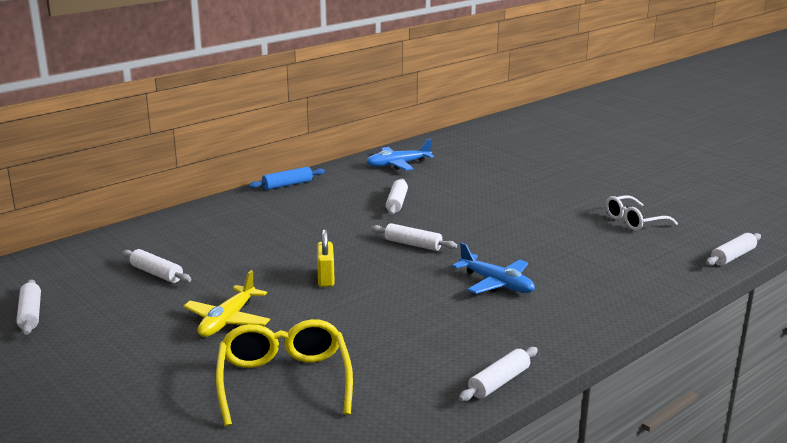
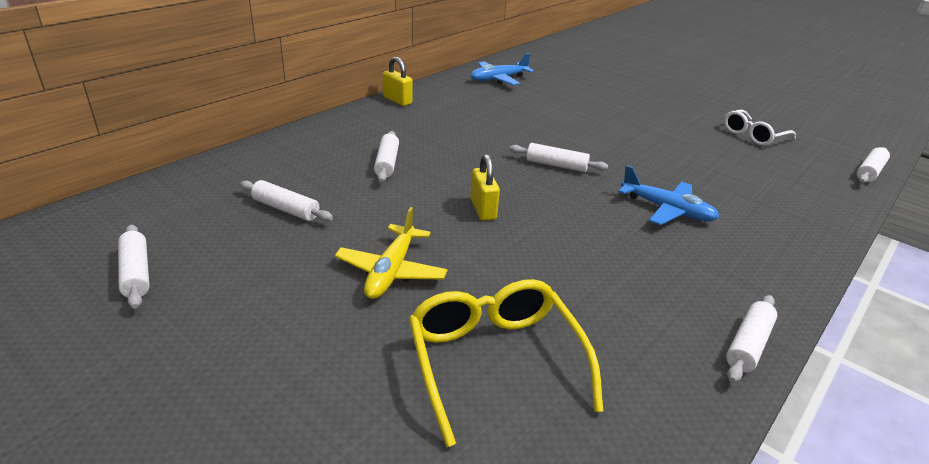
camera: 10 degrees left, 10 degrees up
(287, 185) = (397, 100): blue rolling pin -> yellow padlock
(396, 203) = (516, 119): white rolling pin -> white rolling pin (387, 163)

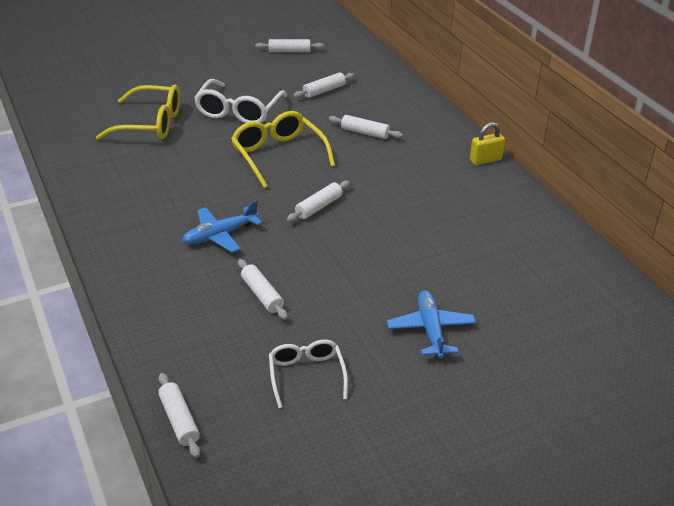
camera: 115 degrees right, 5 degrees up
(391, 271) = (238, 111): yellow plane -> white glasses
(483, 209) = (278, 155): yellow padlock -> yellow glasses
(498, 79) = (531, 236): blue plane -> blue plane (430, 329)
(748, 345) = (85, 200): white rolling pin -> white rolling pin (262, 295)

